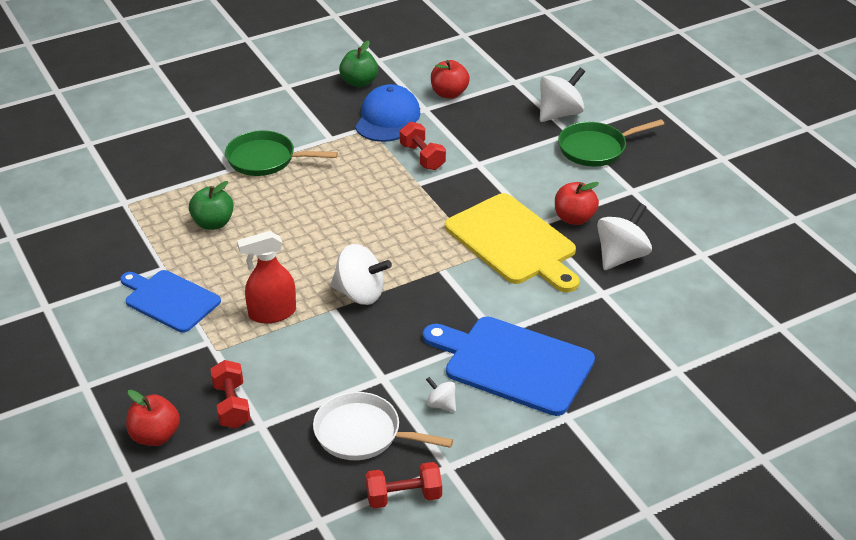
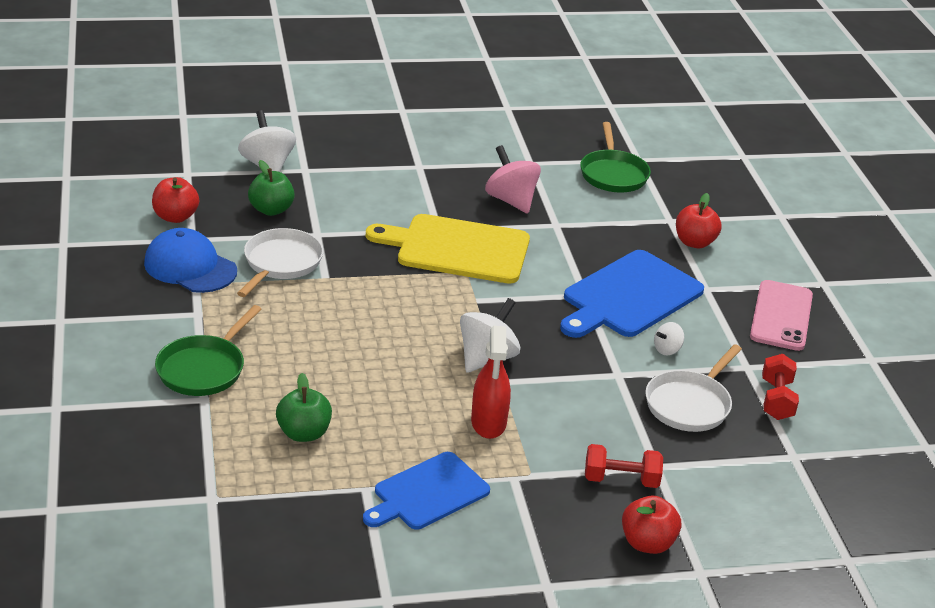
camera: 75 degrees left, 5 degrees down
(359, 82) = (100, 268): green apple -> green apple (271, 210)
(422, 157) = (280, 263): red dumbbell -> white pan
(513, 242) = (457, 249): yellow cutting board -> yellow cutting board turned 150 degrees counterclockwise
(556, 483) = (781, 316): none -> pink phone
(574, 218) = (441, 207): red apple -> red apple (694, 242)
(596, 148) = (341, 164): green pan -> green pan (613, 174)
(621, 256) = (511, 200): white spinning top -> pink spinning top

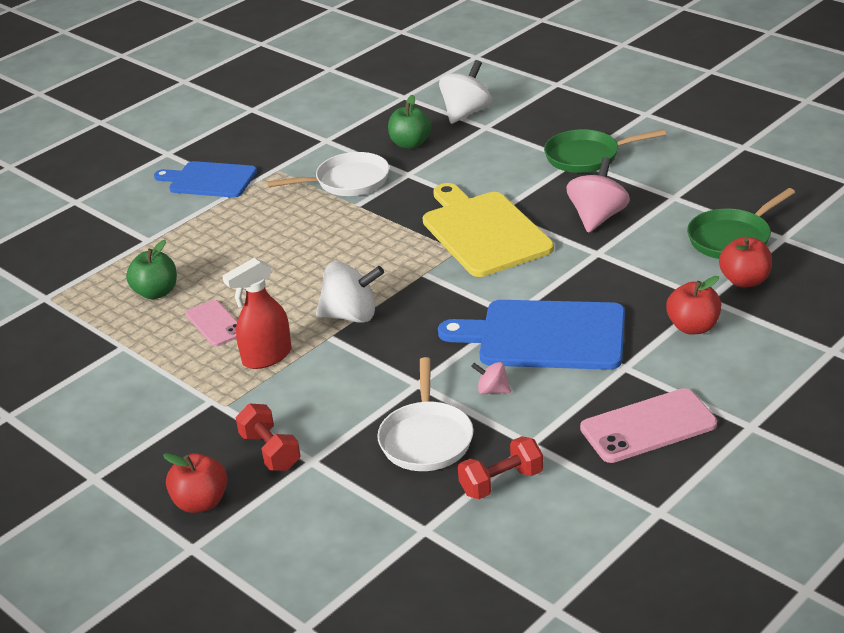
camera: 60 degrees right, 0 degrees up
(175, 217) = (343, 121): red apple -> red apple (744, 281)
(190, 267) = (292, 157): blue cap -> none
(204, 368) = (181, 222): green pan -> green pan (587, 157)
(401, 425) = (215, 324): none -> pink phone
(428, 493) = (147, 373): blue cutting board -> blue cutting board (209, 180)
(667, 350) = (492, 390): white spinning top -> pink spinning top
(690, 404) = (426, 438): white pan -> white pan turned 90 degrees counterclockwise

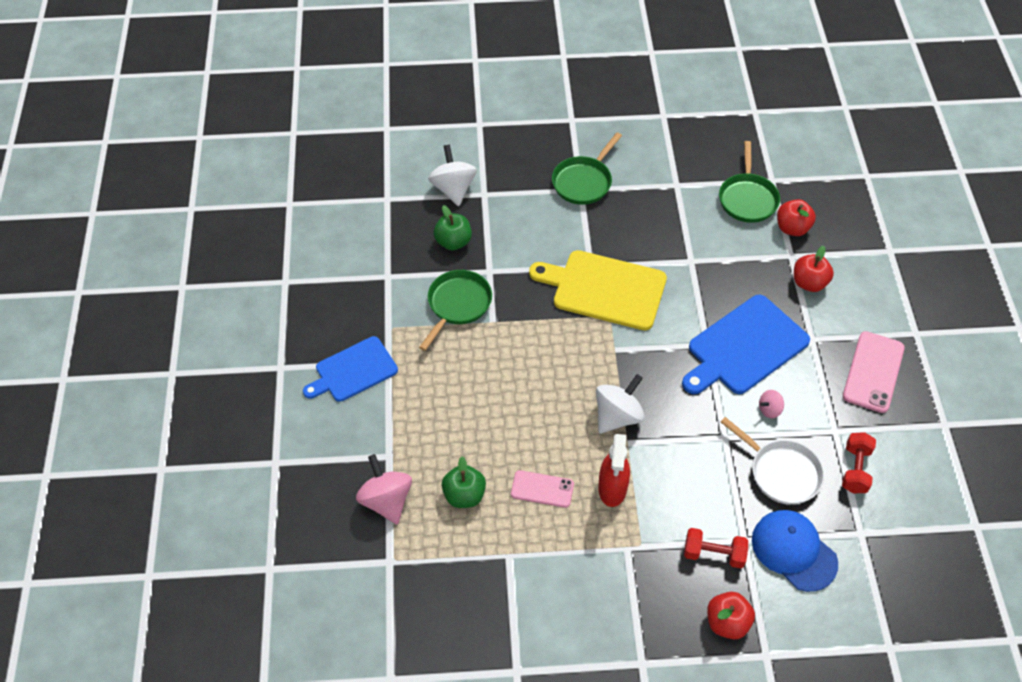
camera: 50 degrees left, 20 degrees up
(341, 498) = (794, 551): none -> blue cap
(347, 181) = (457, 305): white pan -> green pan
(597, 217) = (655, 231): pink spinning top -> pink spinning top (386, 500)

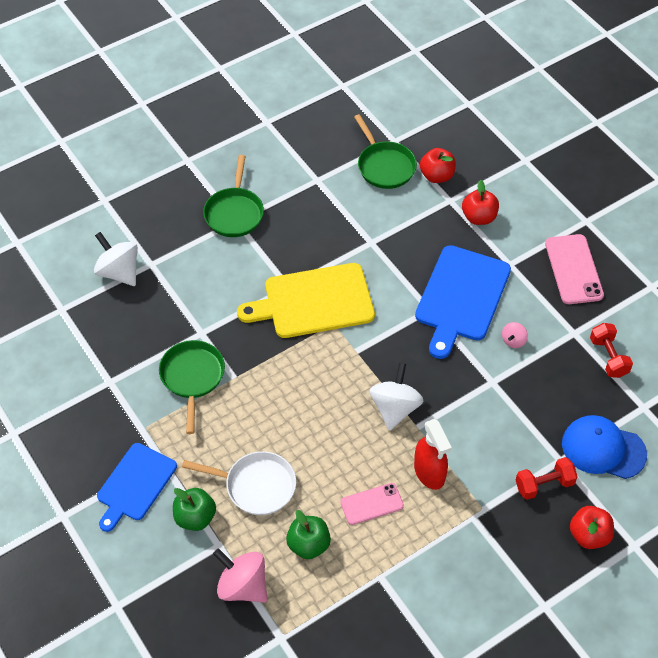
camera: 30 degrees left, 0 degrees up
(453, 242) = (151, 321): green apple -> green apple (195, 517)
(781, 472) = (554, 389): white pan -> white pan (256, 486)

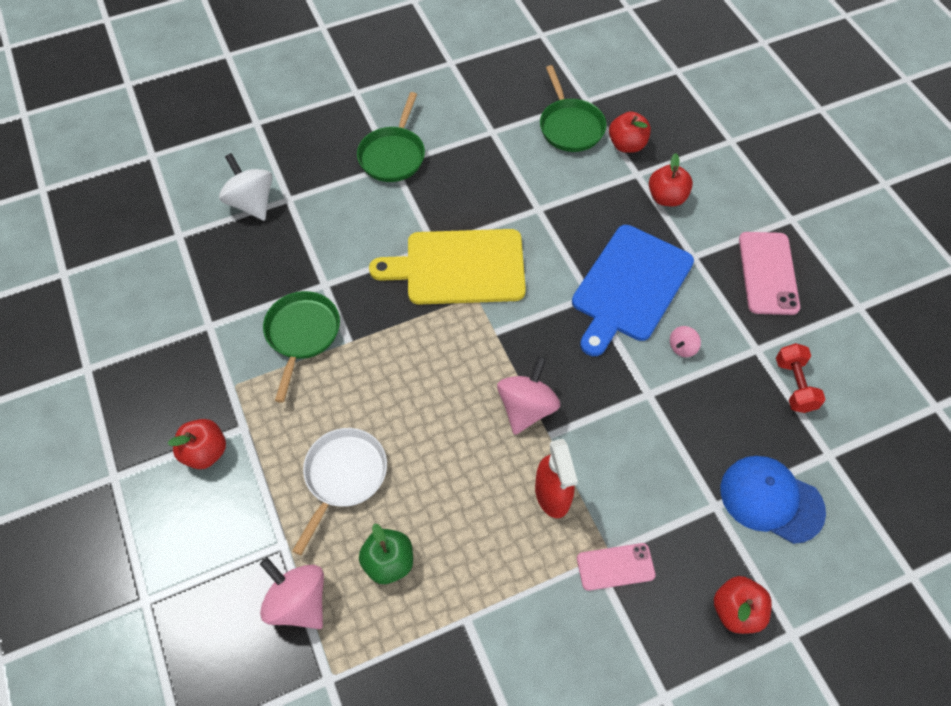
camera: 10 degrees right, 5 degrees up
(135, 484) = (205, 452): blue cutting board -> red apple
(195, 517) = (264, 504): green apple -> none
(256, 486) = (343, 477): white pan -> white pan turned 90 degrees counterclockwise
(372, 504) = (475, 523): pink phone -> pink phone (615, 567)
(395, 408) = (526, 408): white spinning top -> pink spinning top
(544, 484) = (690, 534): red dumbbell -> none

